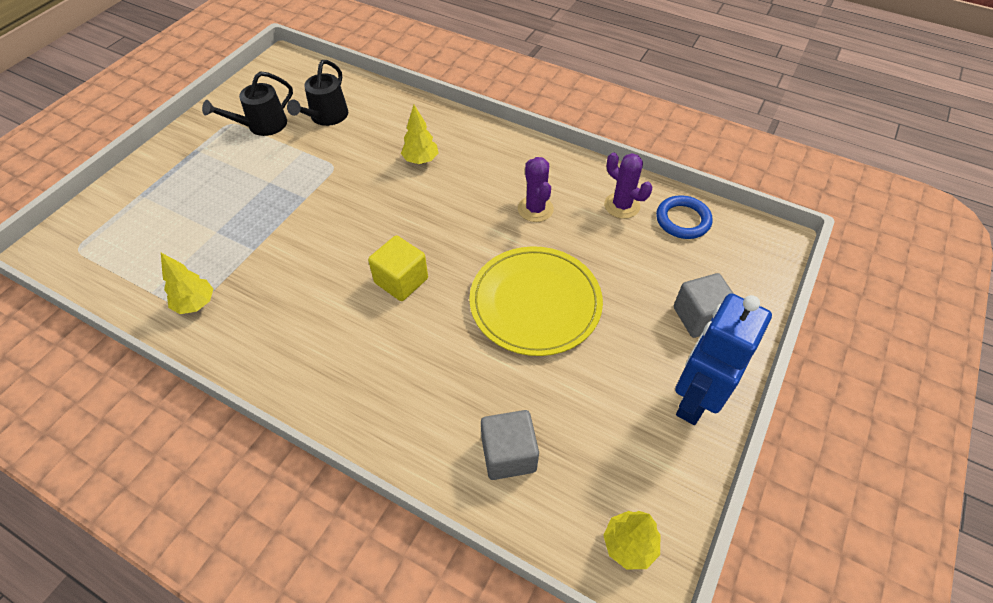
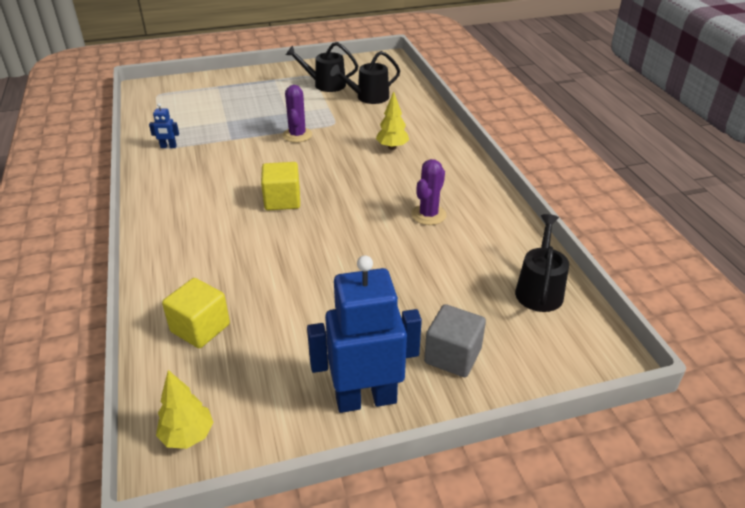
camera: 45 degrees right, 15 degrees down
(196, 304) = (168, 147): yellow tree -> blue robot
(508, 454) = (200, 328): grey cube -> yellow cube
(535, 303) = (344, 264): yellow plate -> none
(622, 206) = (500, 251): purple cactus -> purple cactus (297, 135)
(682, 220) = (539, 290): blue ring -> black watering can

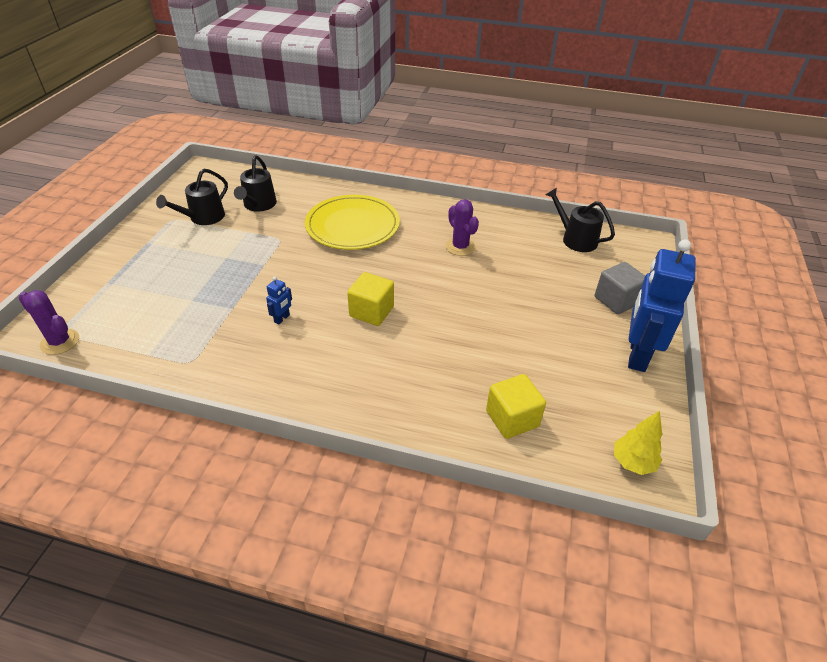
camera: 60 degrees left, 5 degrees up
(168, 147) = (194, 357): blue robot -> blue robot (282, 318)
(297, 135) = (274, 266): purple cactus -> purple cactus (60, 342)
(392, 147) = (352, 226): yellow tree -> yellow plate

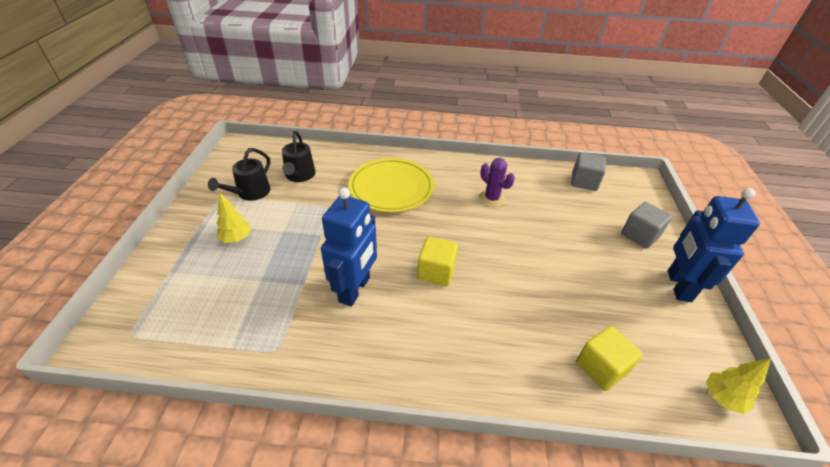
camera: 10 degrees left, 0 degrees up
(60, 342) = (132, 345): purple cactus -> none
(178, 259) = (236, 238): none -> yellow tree
(282, 318) = (355, 289): blue robot -> blue robot, size x2.48
(575, 239) = (584, 182): black watering can -> grey cube

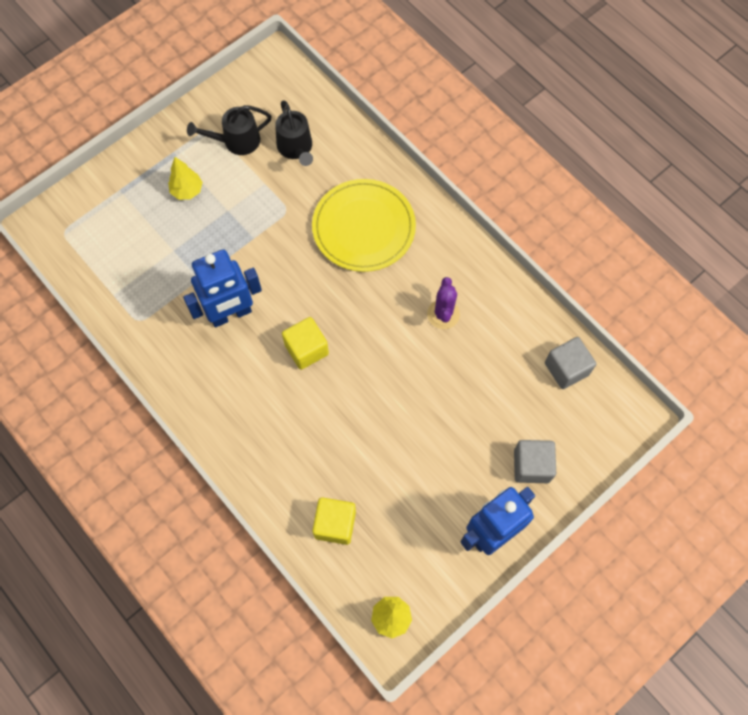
camera: 45 degrees right, 25 degrees up
(299, 175) = (296, 148): black watering can -> black watering can turned 60 degrees counterclockwise

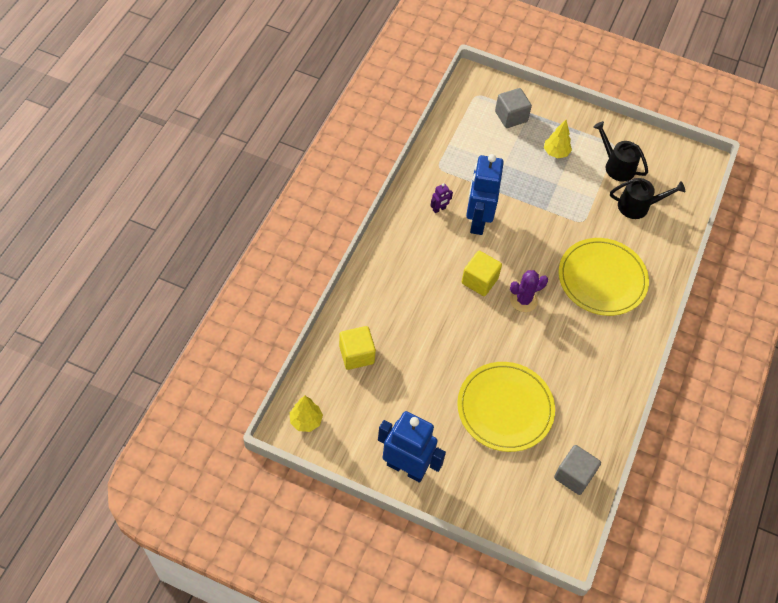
camera: 60 degrees right, 10 degrees down
(194, 347) = (439, 209): none -> purple robot
(231, 314) = (477, 221): blue robot -> blue robot turned 60 degrees clockwise
(296, 148) = (637, 206): black watering can -> black watering can turned 135 degrees counterclockwise
(443, 314) = (565, 364): purple cactus -> purple cactus (523, 300)
(467, 398) = (505, 408): none -> yellow plate
(531, 466) = (476, 478): grey cube -> grey cube (511, 116)

